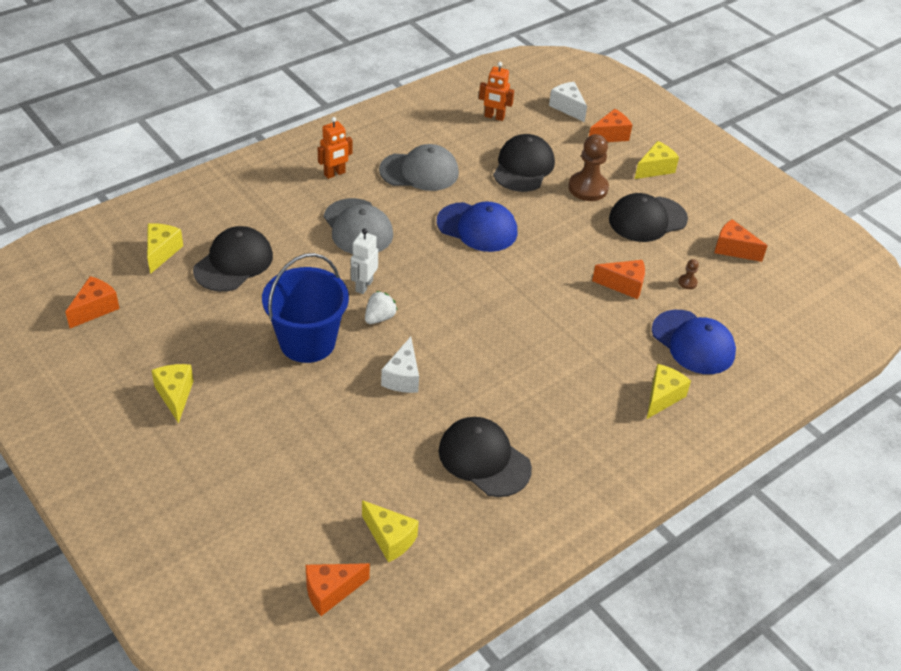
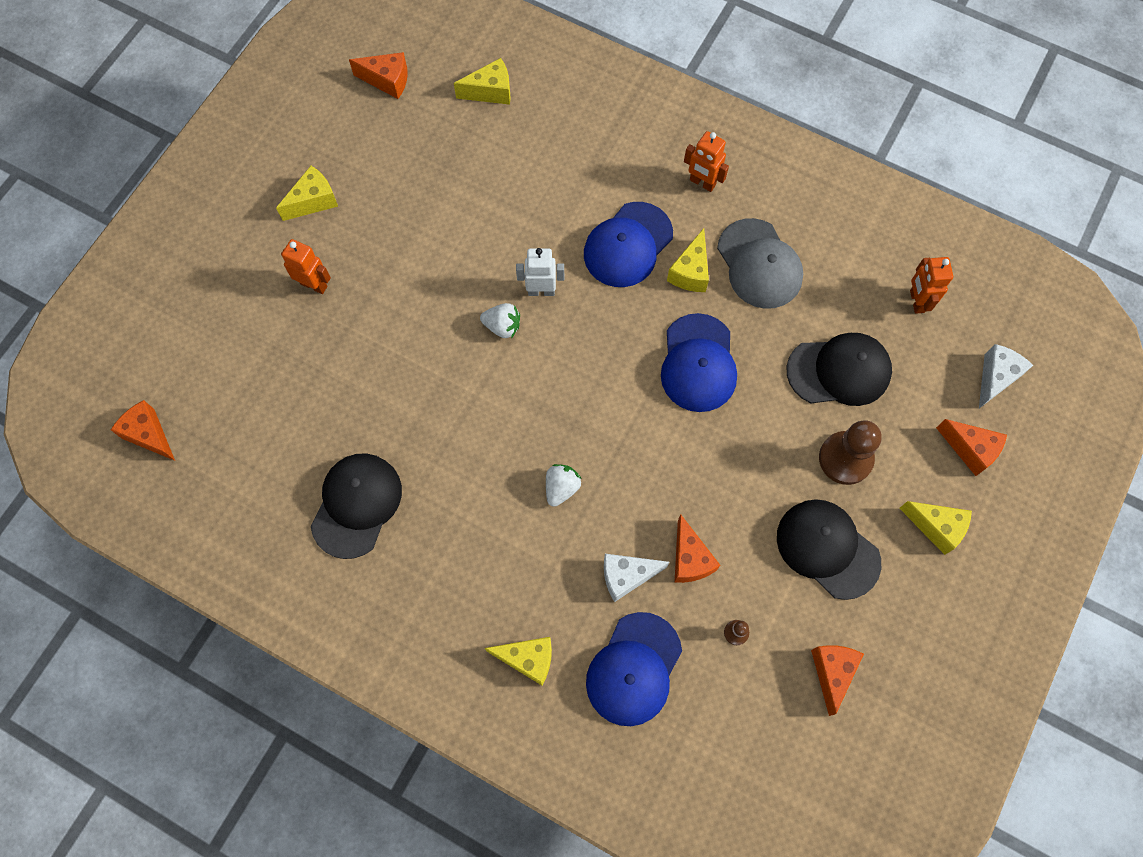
camera: 70 degrees right, 25 degrees up
(233, 263) = (510, 159): black cap -> none
(259, 421) = (314, 285): none -> orange robot
(307, 342) = (435, 276): blue bucket -> none
(358, 227) = (628, 245): grey cap -> blue cap
(390, 538) = (225, 459): yellow cheese -> yellow cheese (690, 272)
(402, 377) = (430, 384): white cheese -> white cheese (627, 576)
(535, 331) = (561, 488): none -> white strawberry

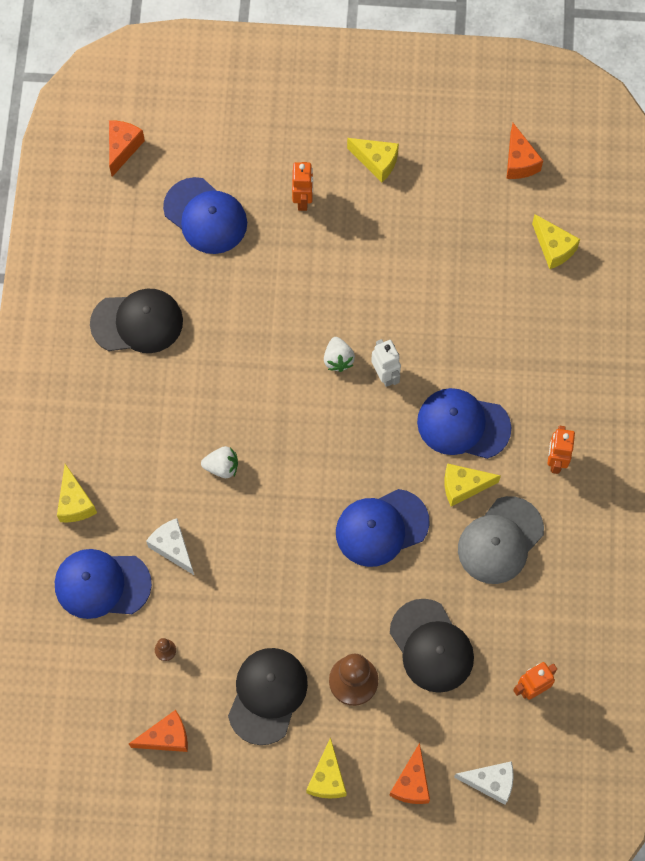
camera: 65 degrees right, 0 degrees up
(276, 385) = (205, 216): none -> blue cap
(689, 559) = (209, 590): orange cheese -> none

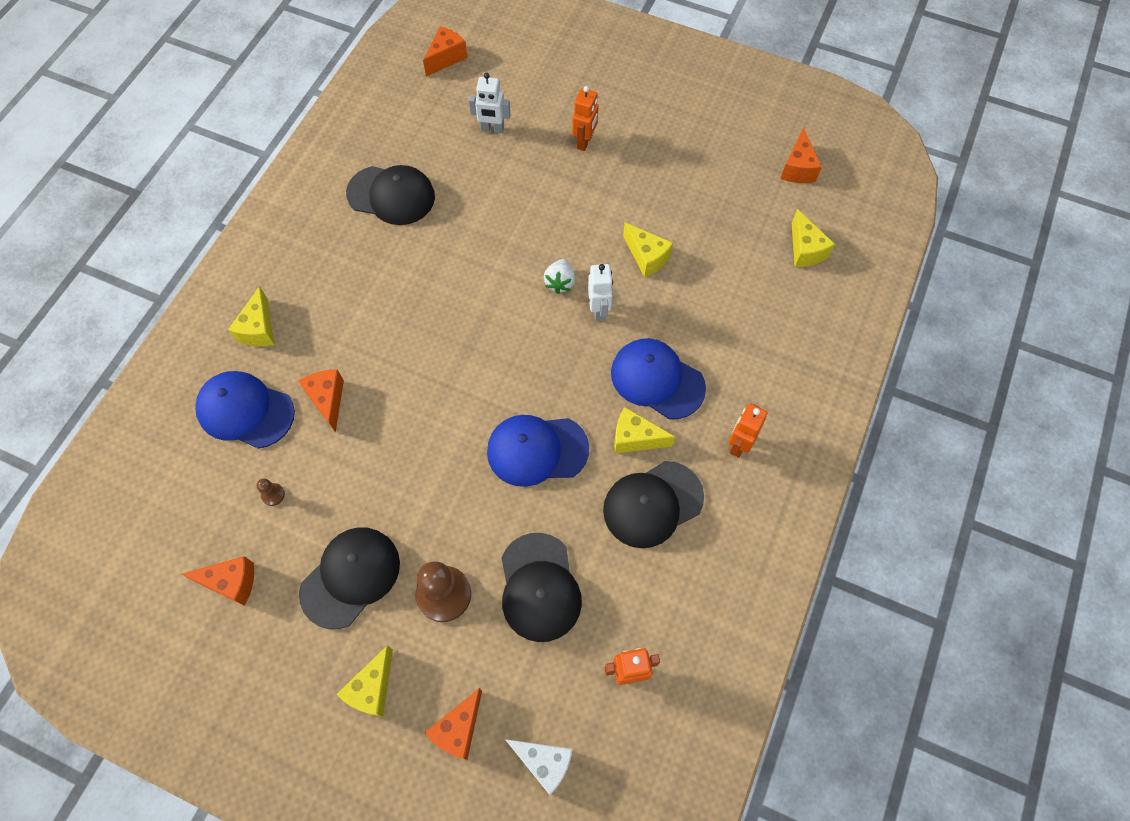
camera: 20 degrees right, 5 degrees down
(173, 548) = (327, 400): white cheese -> orange cheese
(205, 216) = (492, 129): blue cap -> white robot
(222, 467) = (408, 342): white strawberry -> none
(376, 162) = (664, 131): yellow cheese -> yellow cheese (646, 257)
(500, 540) = (652, 504): grey cap -> black cap

